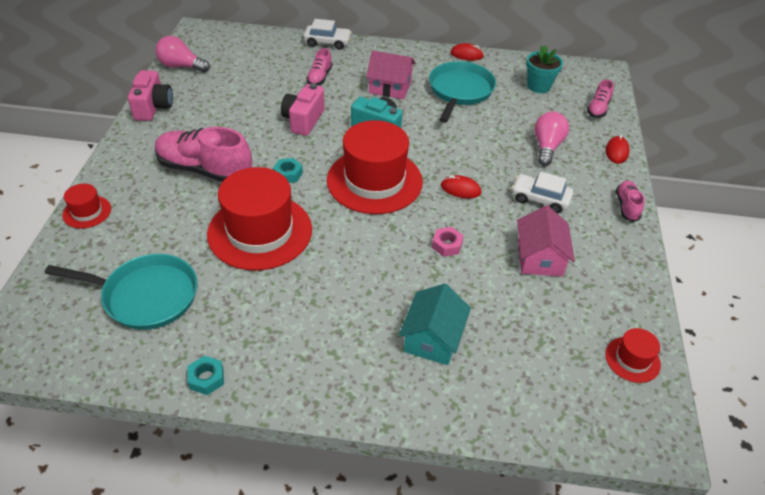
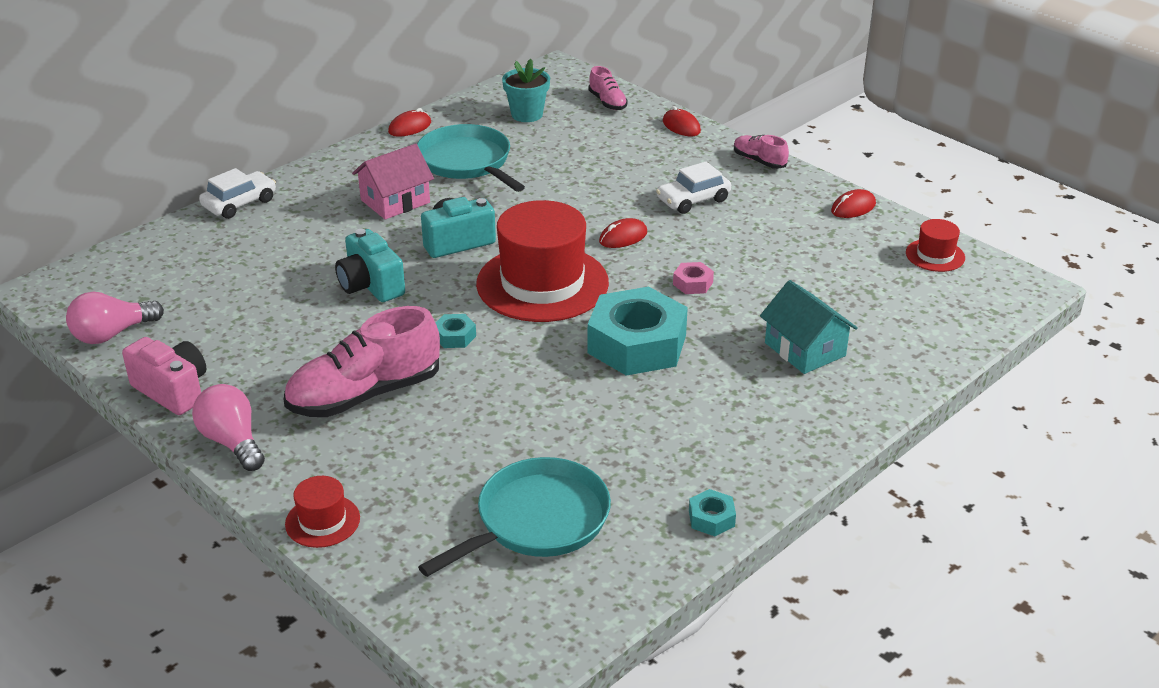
camera: 50 degrees left, 10 degrees down
(260, 231) = (528, 395): red hat -> none
(303, 120) = (370, 285): pink camera -> turquoise camera
(319, 77) = (303, 239): pink shoe -> none
(355, 252) = (637, 344): none -> turquoise nut
(540, 258) = (769, 240): pink house -> none
(547, 147) = (625, 158): pink light bulb -> pink light bulb (232, 442)
(634, 282) = (853, 208): none -> red mouse

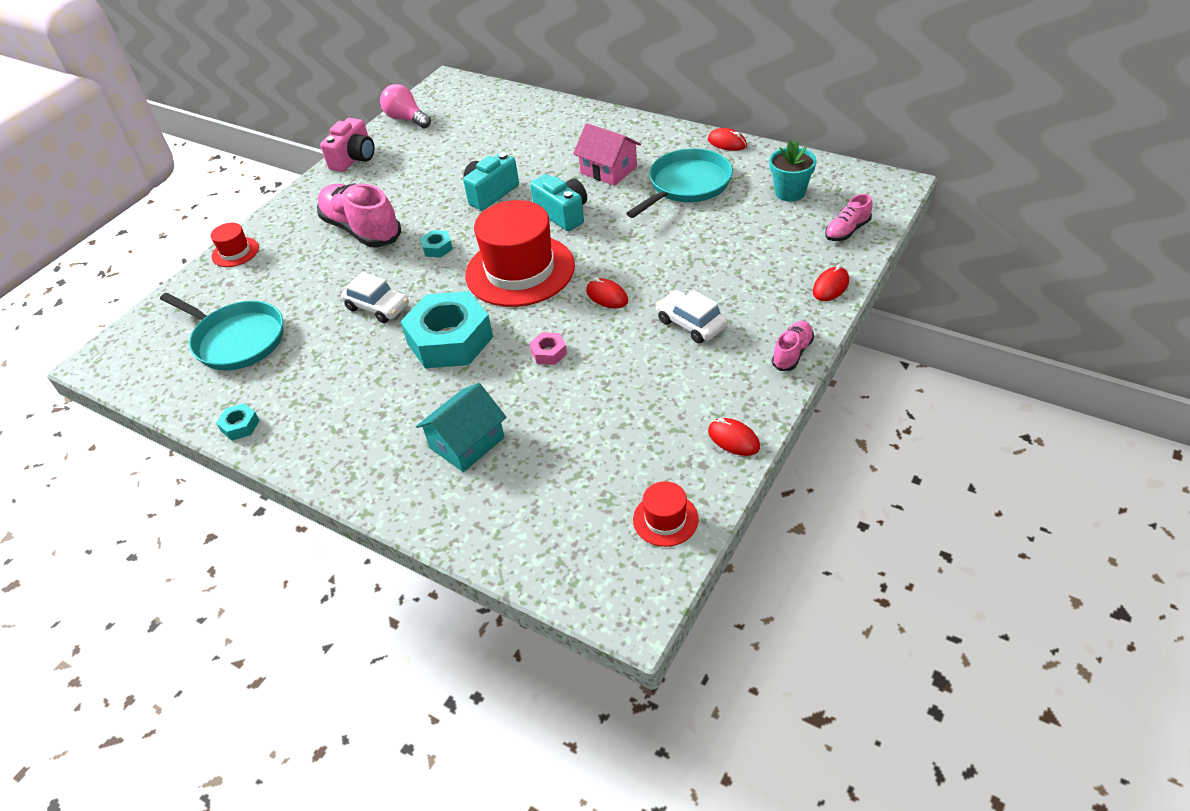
camera: 80 degrees right, 10 degrees up
(232, 442) = (307, 196): pink light bulb -> none
(239, 203) = (574, 109): white car -> white car (378, 307)

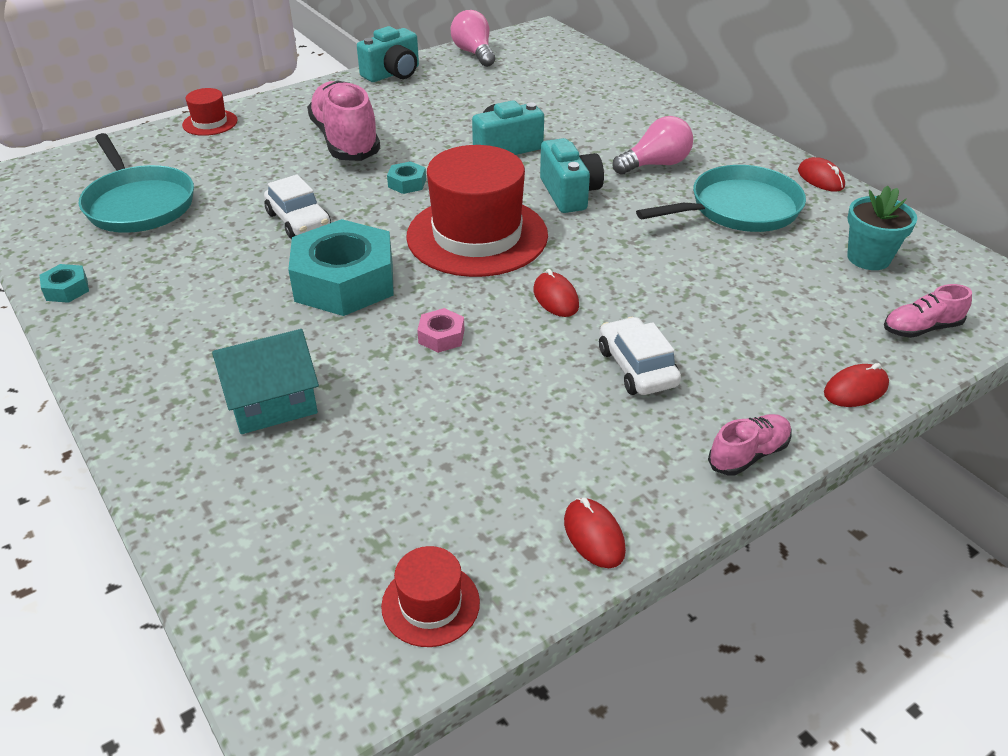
camera: 20 degrees right, 5 degrees down
(354, 158) = (393, 74): pink camera -> turquoise camera
(608, 170) = (655, 164): pink house -> pink light bulb

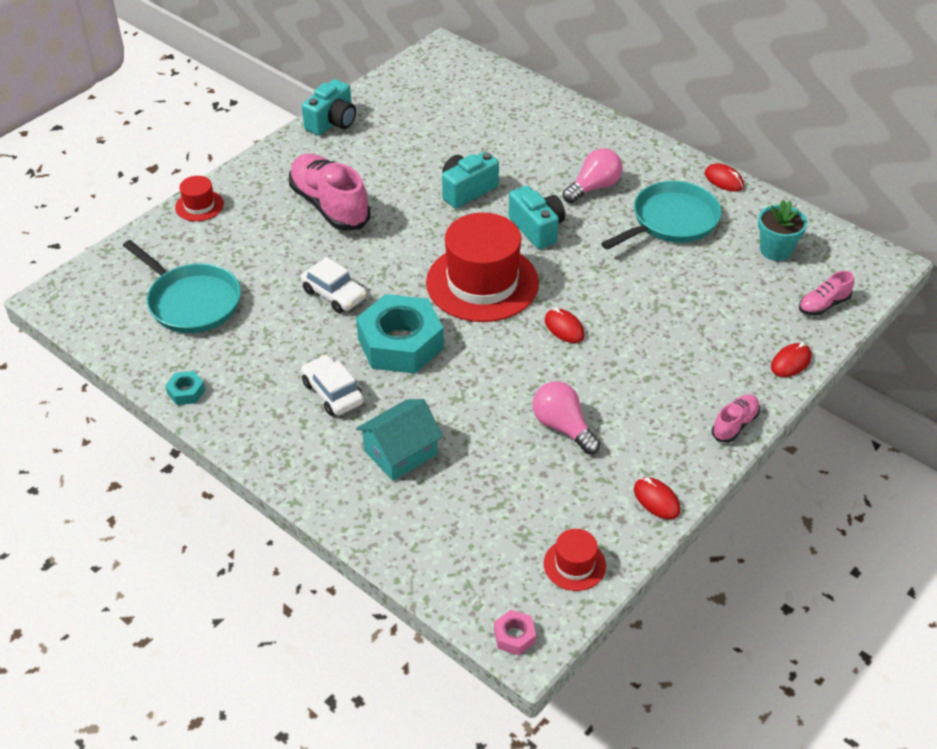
camera: 15 degrees left, 5 degrees up
(407, 183) = (403, 241): turquoise nut -> none
(441, 336) = (495, 376): pink nut -> pink nut (514, 636)
(474, 53) = (393, 86): pink light bulb -> pink light bulb (563, 427)
(637, 367) = (642, 374): white car -> white car (332, 393)

